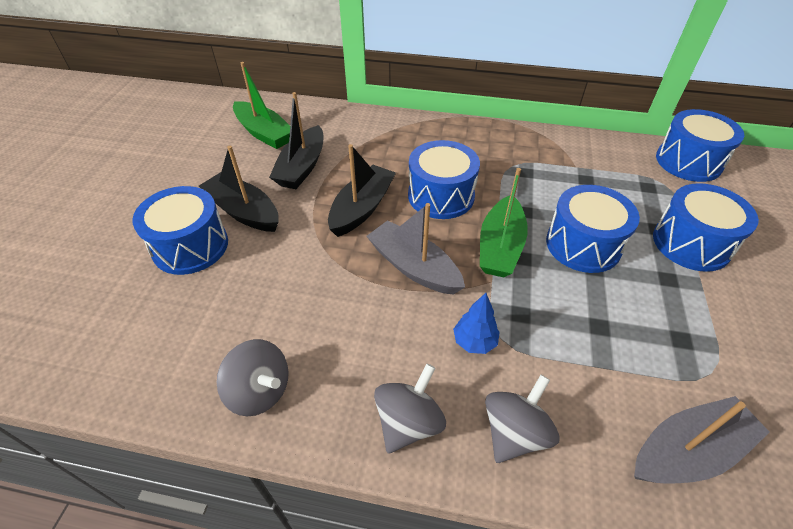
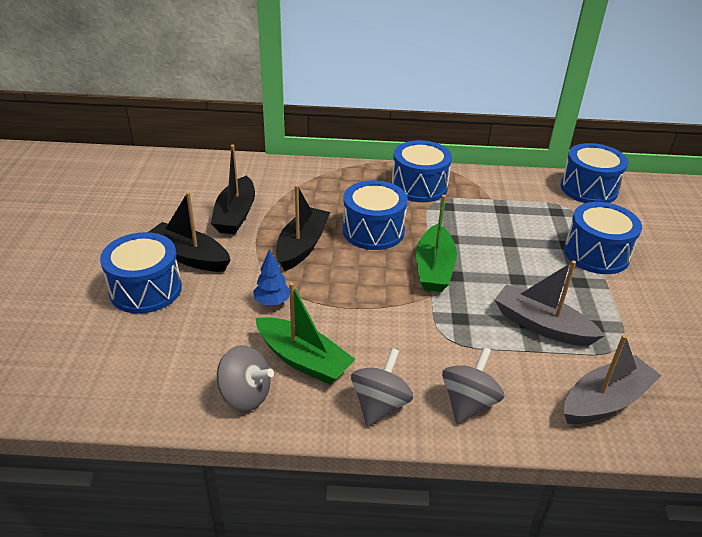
camera: 10 degrees left, 10 degrees down
(264, 133) = (189, 187): green boat -> green boat (303, 360)
(414, 267) = (360, 290): grey boat -> grey boat (541, 325)
(474, 342) = (424, 342): blue tree -> blue tree (272, 302)
(583, 245) = (505, 261): blue drum -> blue drum (419, 186)

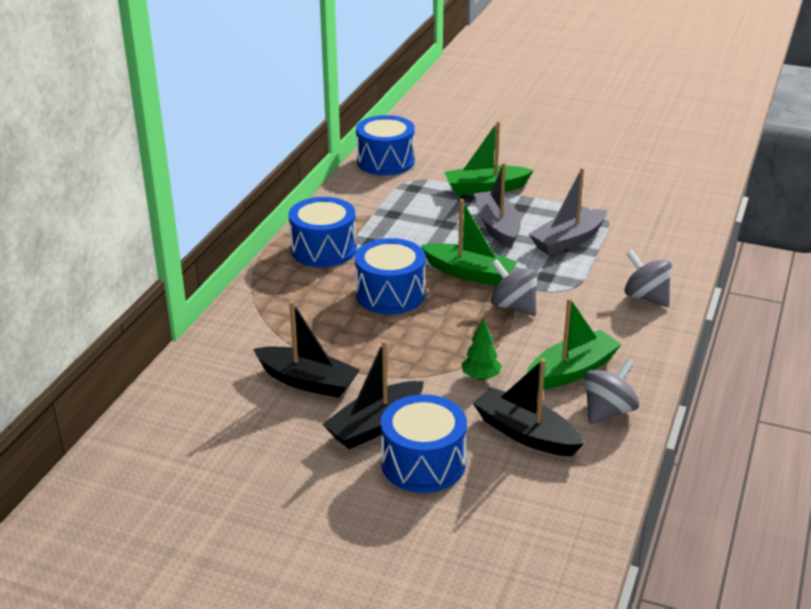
camera: 70 degrees left, 5 degrees down
(272, 302) = (481, 377): blue tree -> green tree
(302, 246) = (395, 344): black boat -> black boat (526, 434)
(380, 405) = (637, 340): grey spinning top -> grey spinning top (513, 307)
(596, 254) = (485, 188): blue drum -> green boat
(605, 401) = (659, 238): grey boat -> grey boat (497, 227)

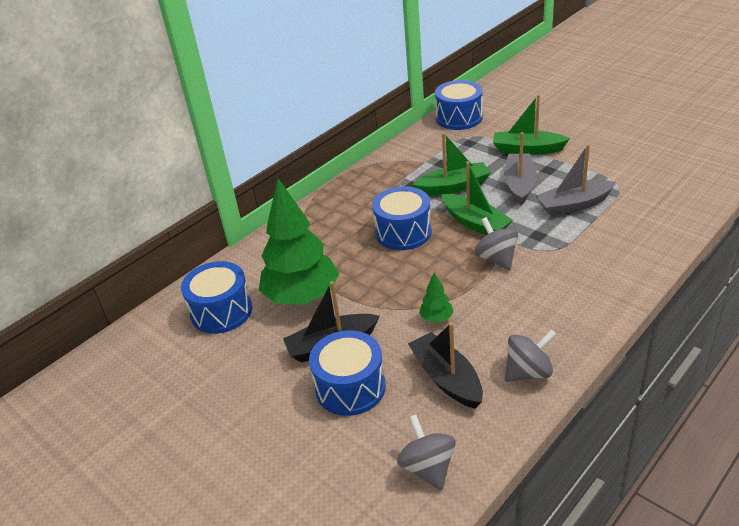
camera: 25 degrees right, 5 degrees up
(307, 381) = (302, 297): black boat -> green tree
(323, 249) = (373, 187): blue drum -> blue drum (221, 311)
(571, 371) = (515, 327): green boat -> green boat (453, 187)
(646, 297) = (617, 268): grey spinning top -> grey spinning top (428, 467)

